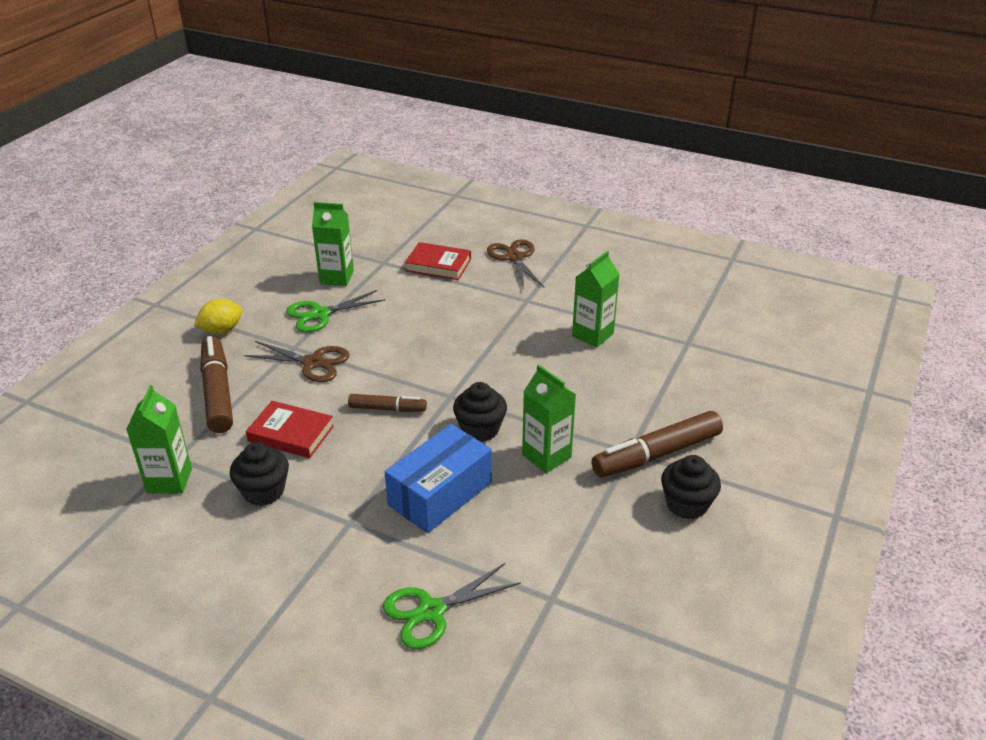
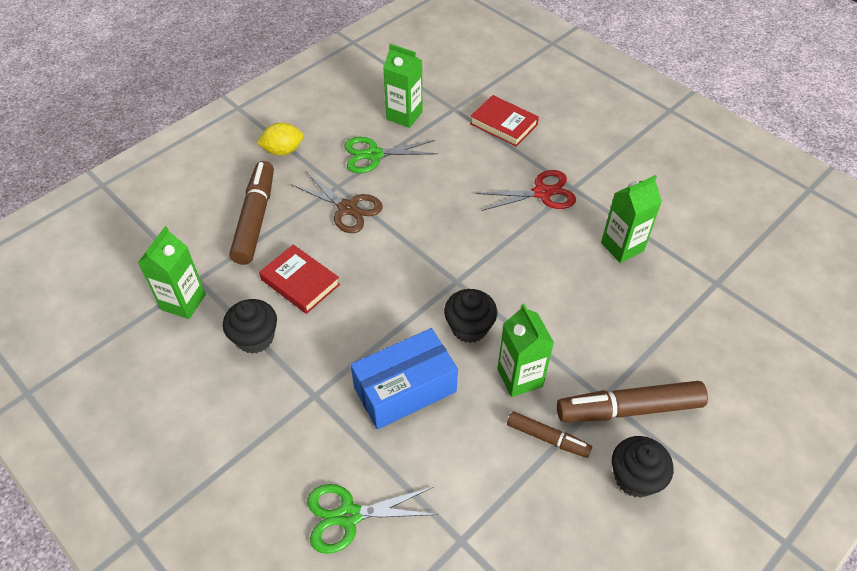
camera: 20 degrees right, 15 degrees up
(387, 409) = (394, 279): brown marker -> brown marker (547, 438)
(499, 310) = (542, 193): none -> red scissors
(514, 258) = (581, 133): brown scissors -> none

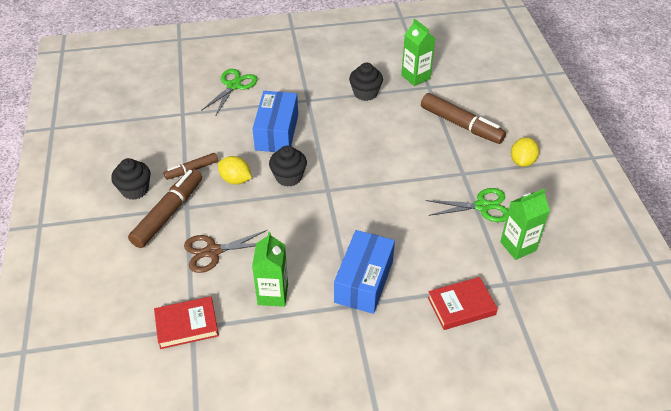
camera: 125 degrees right, 5 degrees down
(300, 282) = (390, 123): red book -> red book (187, 325)
(347, 208) = (436, 169): brown scissors -> brown scissors (213, 251)
(374, 155) = (482, 206): green scissors -> green scissors turned 60 degrees clockwise
(520, 377) = (235, 180): green carton -> yellow lemon
(542, 193) = (364, 281): red scissors -> blue box

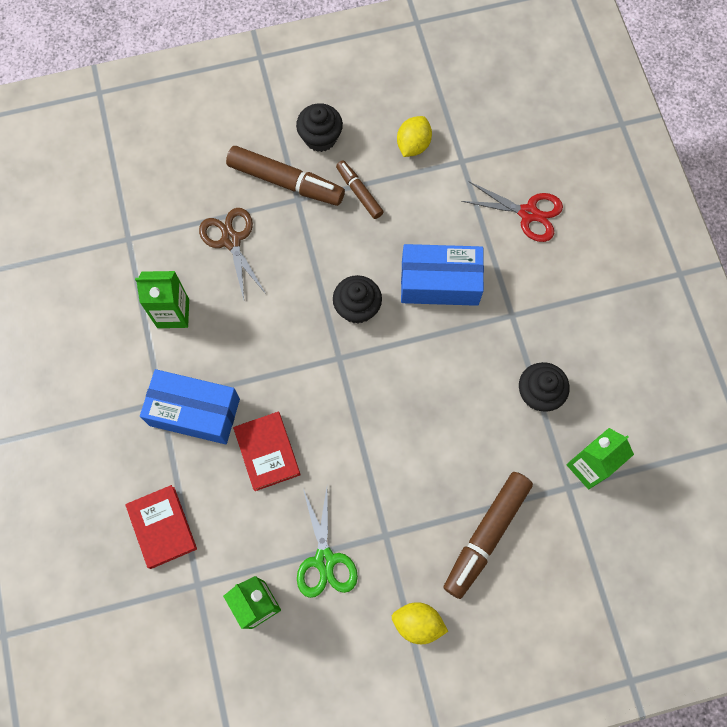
camera: 85 degrees right, 25 degrees up
(187, 325) = (131, 233): red book -> red book (267, 452)
(233, 86) = (528, 213): green scissors -> red scissors
(235, 180) = (347, 246): yellow lemon -> yellow lemon (413, 145)

